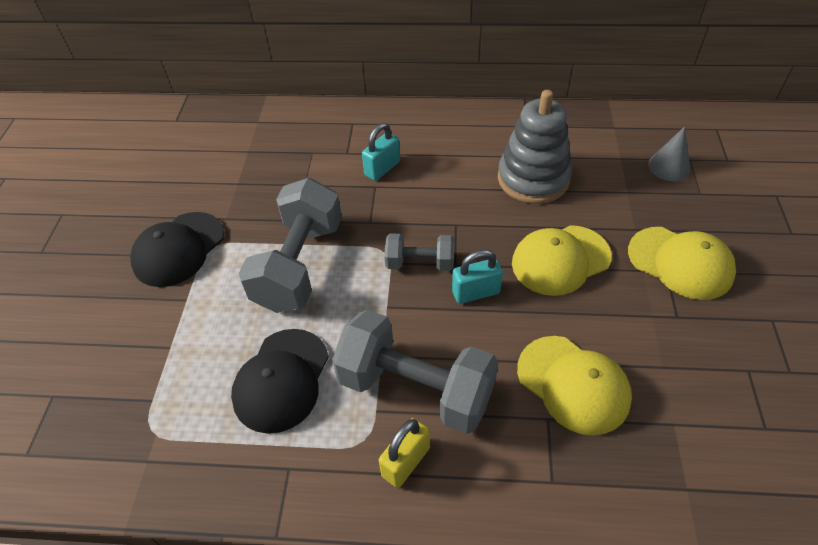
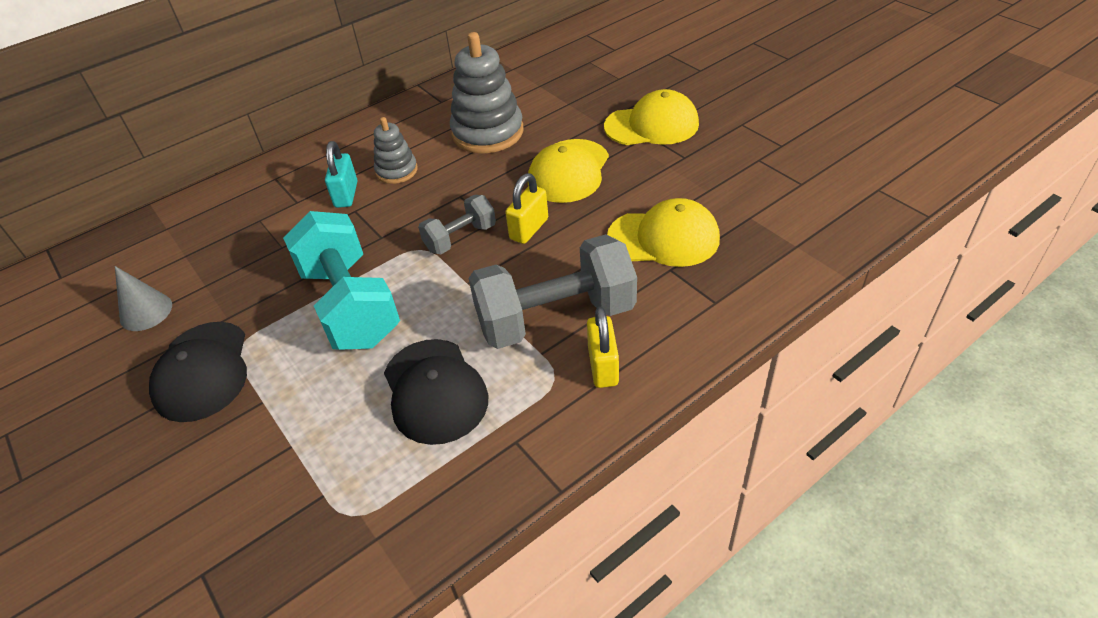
camera: 40 degrees left, 5 degrees down
(299, 265) = (350, 305): grey dumbbell -> turquoise dumbbell
(434, 170) = (396, 171): none -> grey stacking toy
(475, 292) = (529, 229): turquoise padlock -> yellow padlock
(669, 166) = (580, 73): grey cone -> grey cone (146, 312)

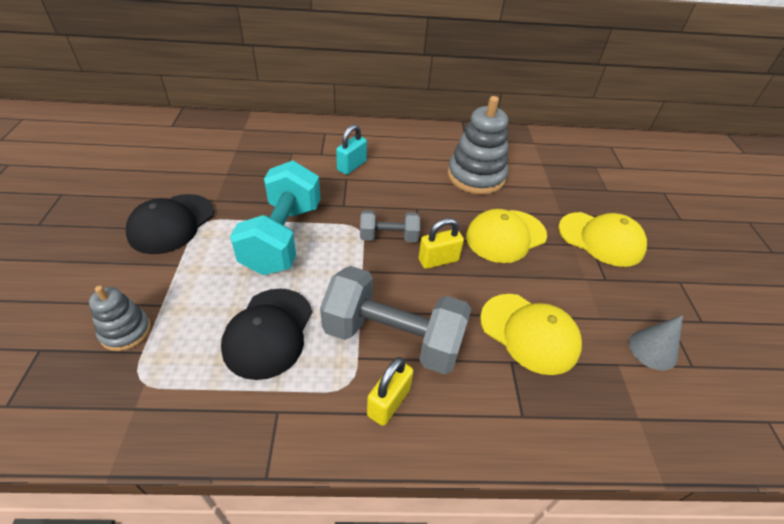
camera: 30 degrees right, 0 degrees up
(146, 312) = (185, 170): grey cone -> grey cone (652, 349)
(396, 171) = (395, 168): grey stacking toy -> grey stacking toy (126, 331)

